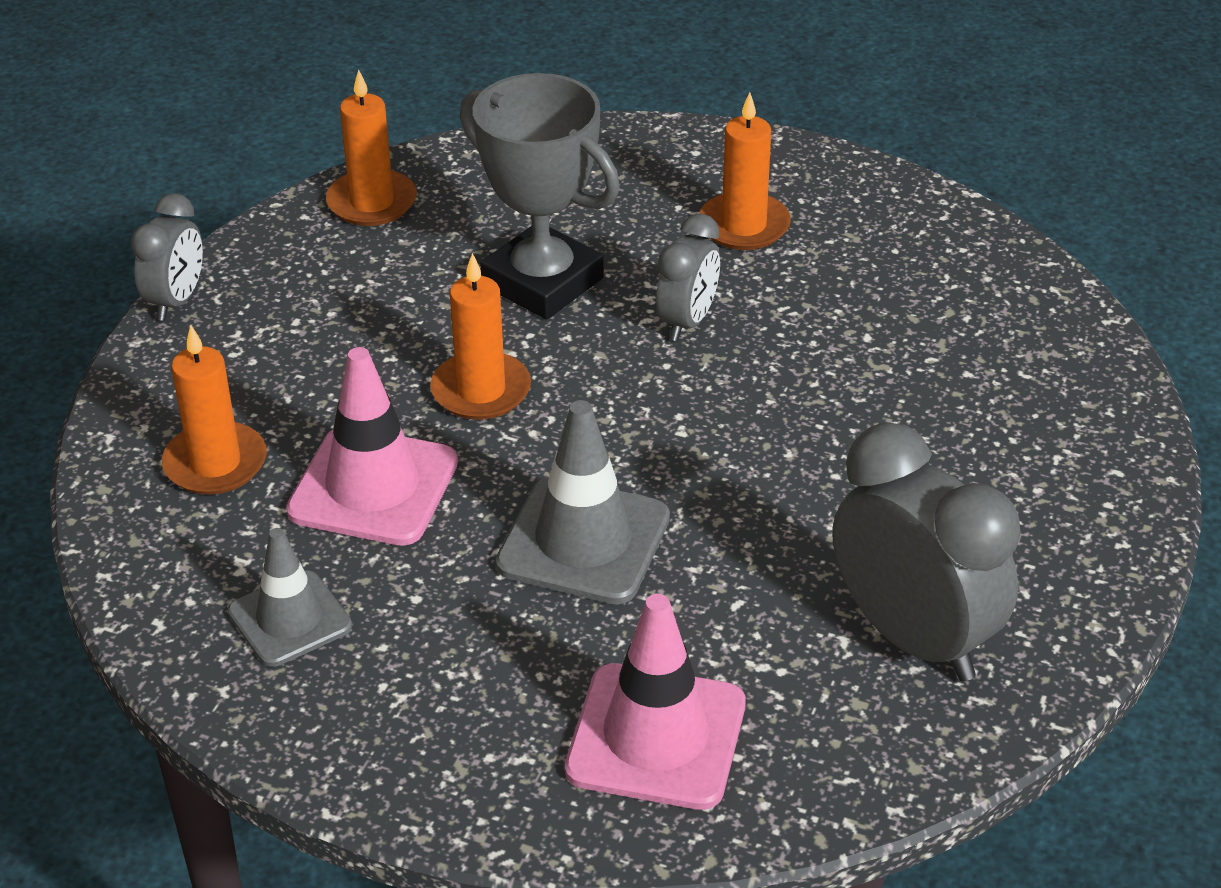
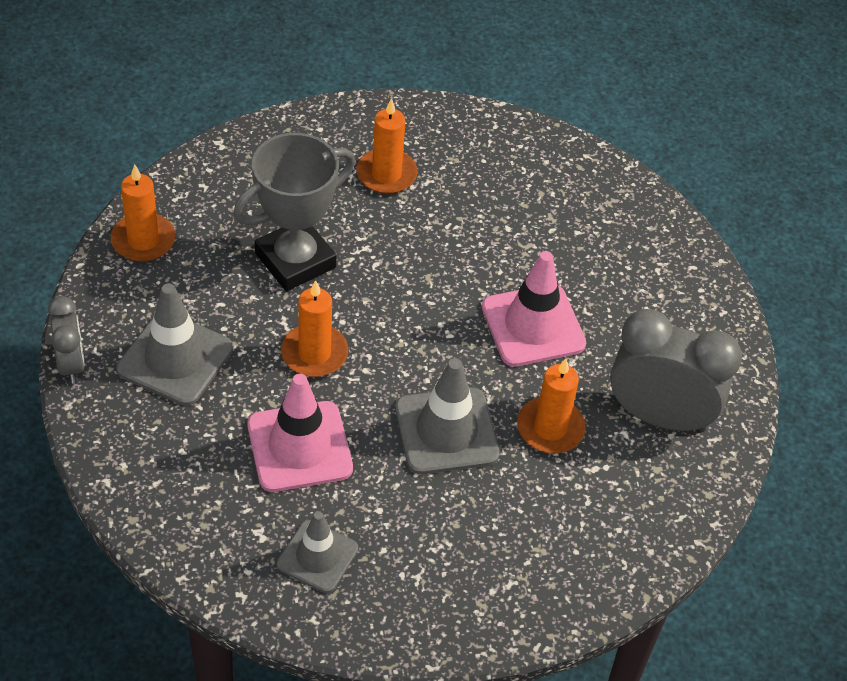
camera: 35 degrees left, 10 degrees up
(215, 463) = (190, 471): orange candle -> orange candle (550, 428)
(302, 337) = (175, 359): none -> grey traffic cone
(543, 282) = (295, 260): grey trophy -> grey trophy turned 45 degrees counterclockwise
(656, 737) = (570, 537): pink traffic cone -> pink traffic cone (533, 326)
(687, 322) = (400, 256): grey clock -> none

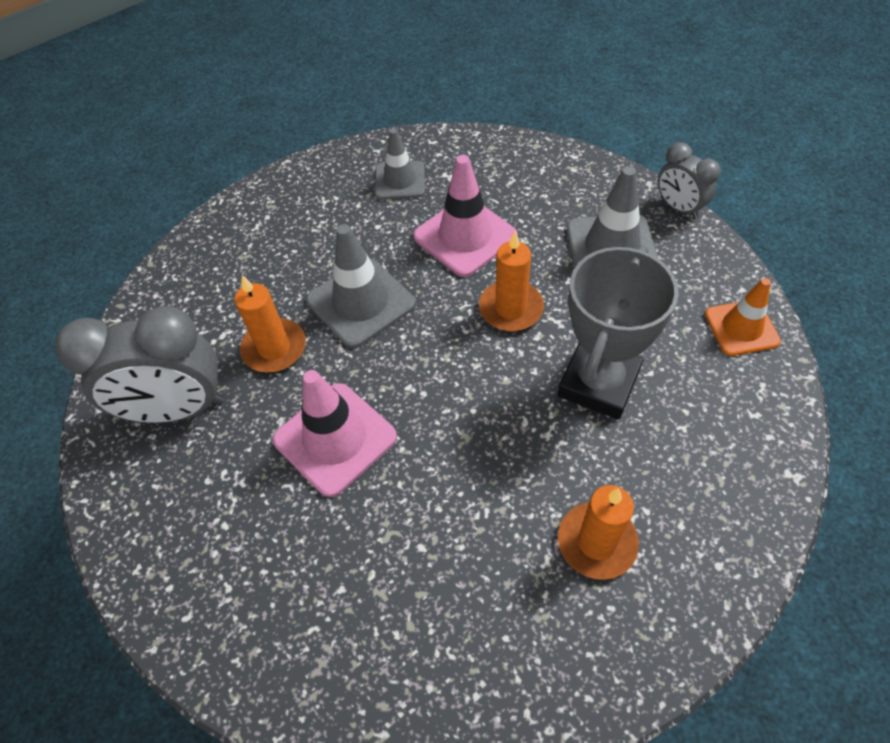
camera: 160 degrees right, 5 degrees up
(143, 240) = (741, 328): orange candle -> orange traffic cone

